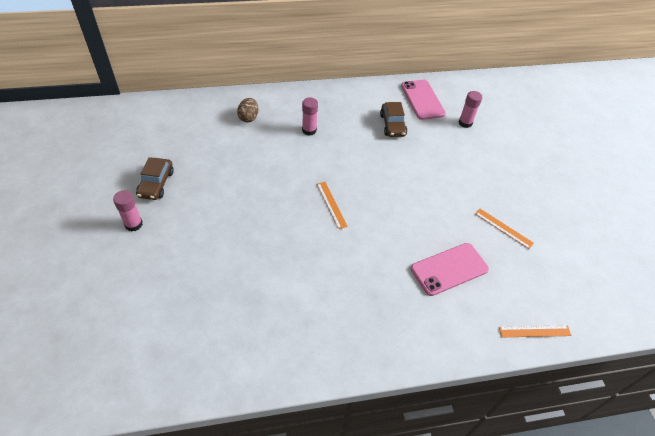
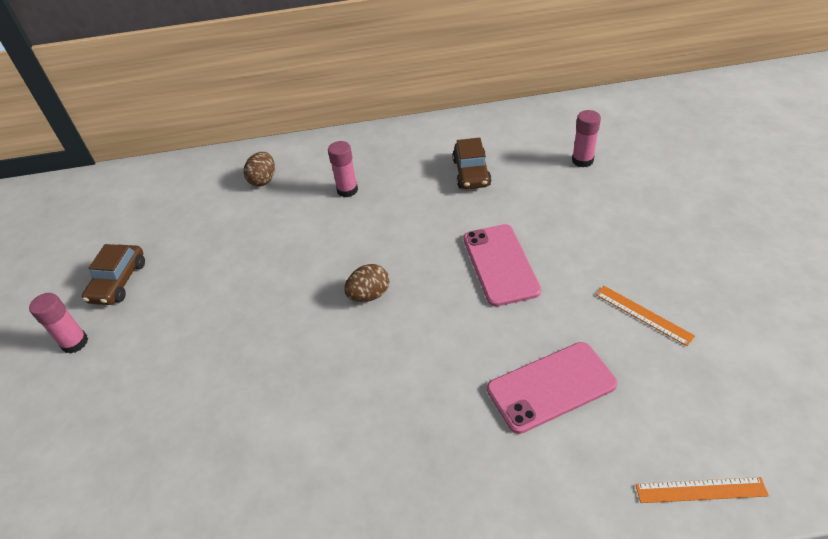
camera: 10 degrees right, 5 degrees down
(331, 204) = (369, 295): orange ruler -> brown egg
(422, 100) = (518, 134): pink phone -> pink phone (500, 264)

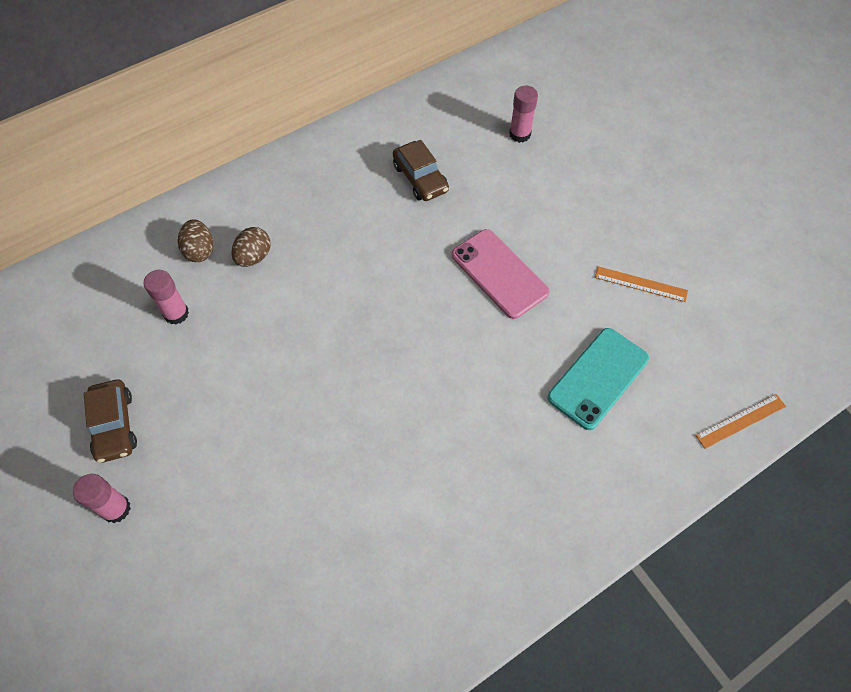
camera: 30 degrees left, 15 degrees up
(347, 190) = (303, 236): pink glue stick -> pink glue stick (176, 313)
(369, 295) = (395, 347): brown egg -> brown egg (254, 257)
(551, 387) = (598, 378): pink phone -> turquoise phone

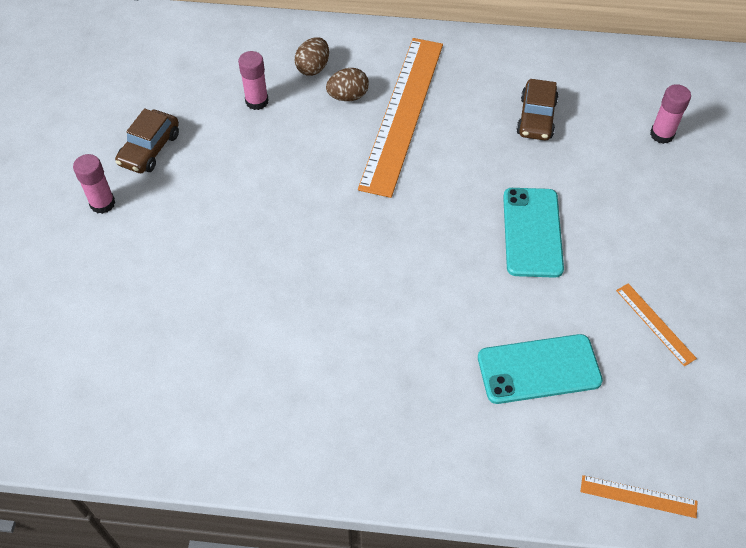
camera: 40 degrees right, 5 degrees down
(313, 242) = (402, 113): none -> orange ruler
(499, 274) = (532, 232): pink phone -> turquoise phone

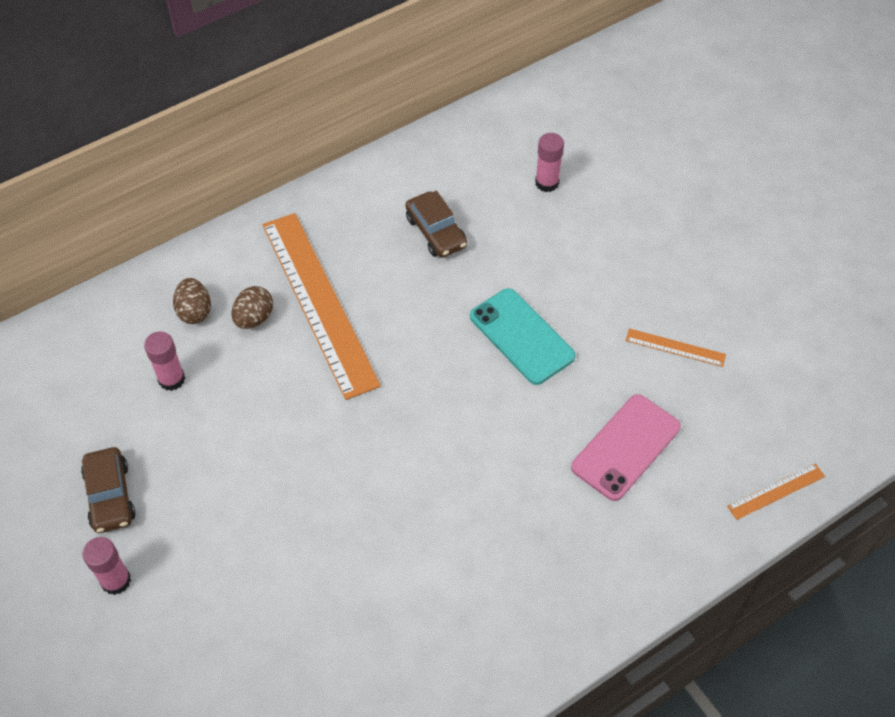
camera: 40 degrees left, 0 degrees up
(539, 369) = (626, 447): turquoise phone -> pink phone

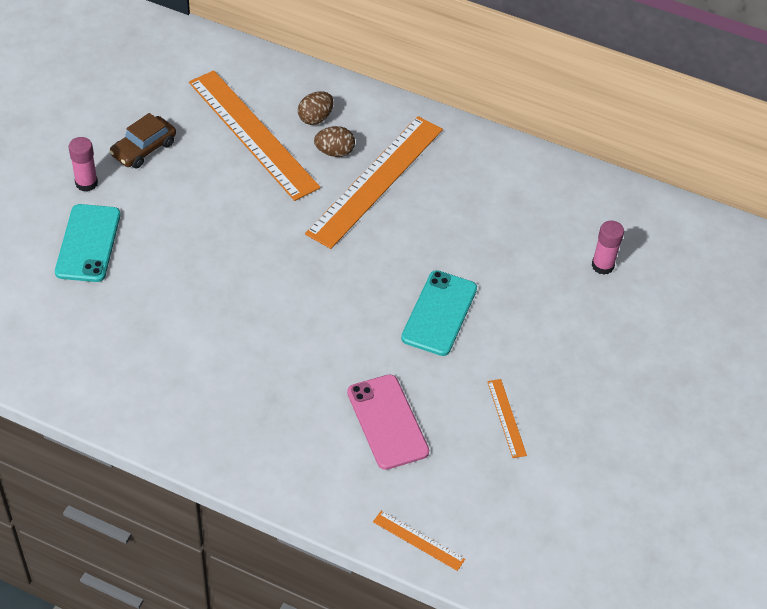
camera: 55 degrees right, 5 degrees down
(171, 379) = (252, 134): pink glue stick -> orange ruler
(208, 620) = (88, 243): none -> turquoise phone
(436, 232) = (494, 218): brown car -> none
(626, 447) = (387, 422): pink phone -> pink phone turned 60 degrees clockwise

